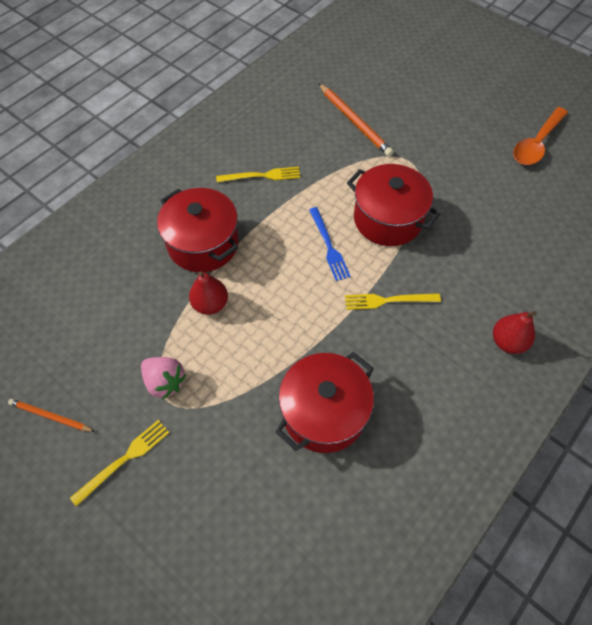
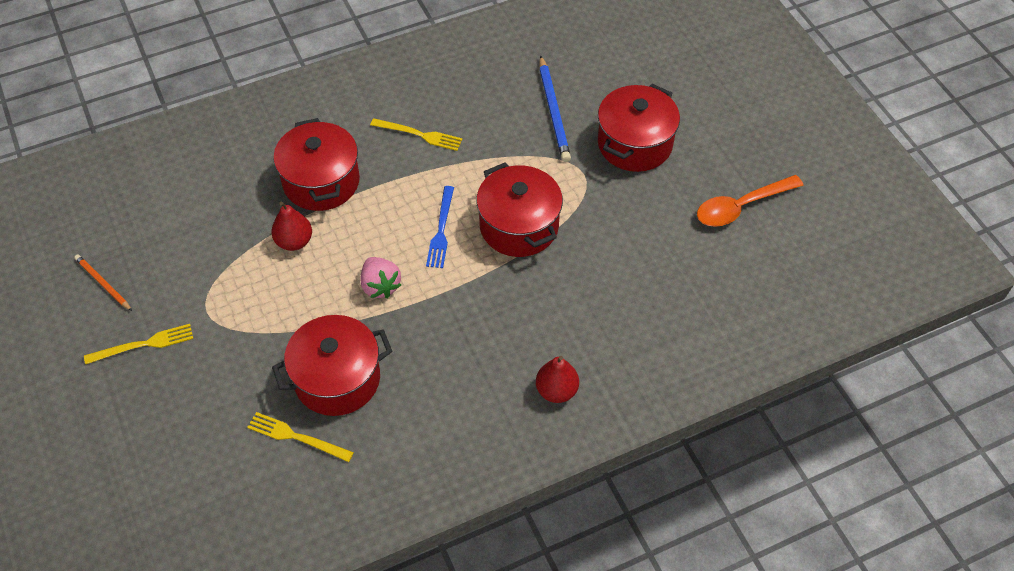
camera: 25 degrees right, 5 degrees down
(165, 382) = (214, 294): pink strawberry -> pink strawberry (380, 286)
(355, 122) = (554, 111): orange pencil -> blue pencil
(388, 300) = (465, 305): yellow fork -> yellow fork (296, 437)
(430, 125) = (634, 144): none -> red pot

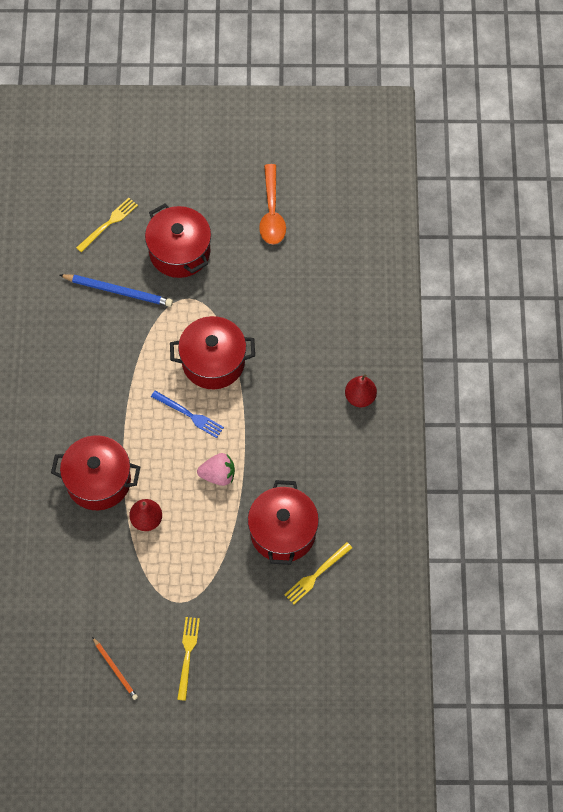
camera: 65 degrees left, 10 degrees up
(103, 283) = (115, 669): orange pencil -> orange pencil turned 105 degrees counterclockwise
(419, 135) = (89, 394): yellow fork -> yellow fork (108, 224)

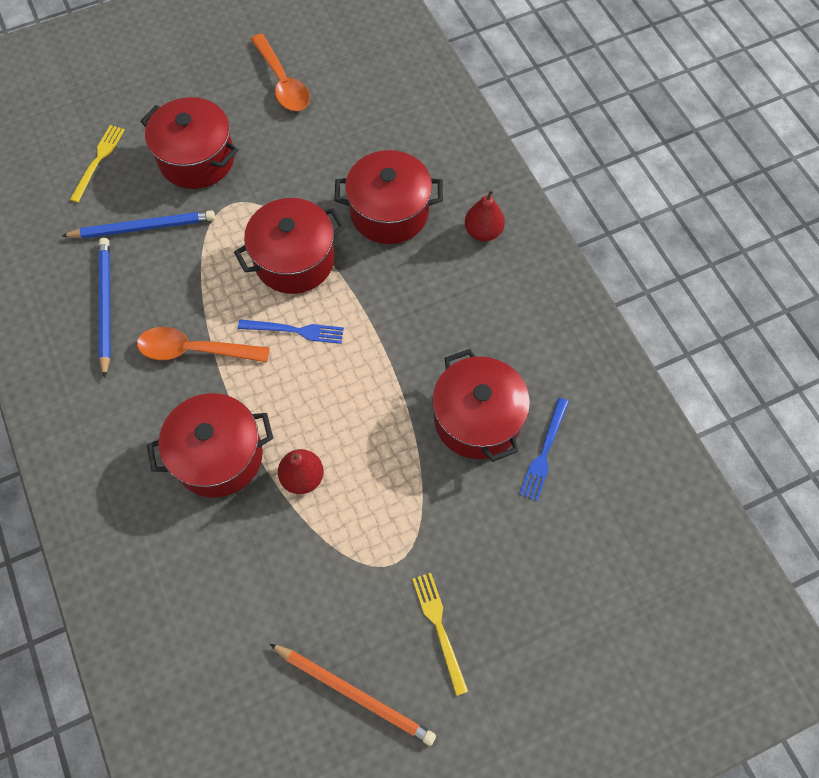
camera: 25 degrees left, 0 degrees up
(68, 340) = (105, 305): none -> blue pencil
(115, 400) = (195, 350): none -> orange spoon
(115, 669) = (354, 693): orange pencil -> orange pencil, size x1.66
(218, 475) = (365, 385): pink strawberry -> none
(299, 353) = (389, 212): none -> red pot
(316, 574) = (544, 452): yellow fork -> blue fork

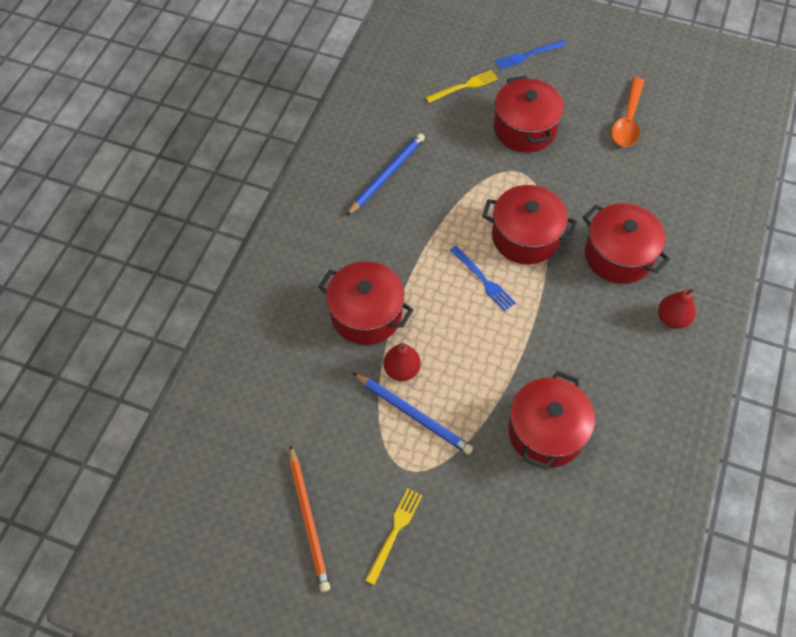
camera: 45 degrees right, 5 degrees down
(143, 227) = (452, 146): blue pencil -> blue pencil (413, 414)
(195, 350) = (412, 242): orange spoon -> none
(544, 452) = (570, 492): blue fork -> blue fork (528, 55)

